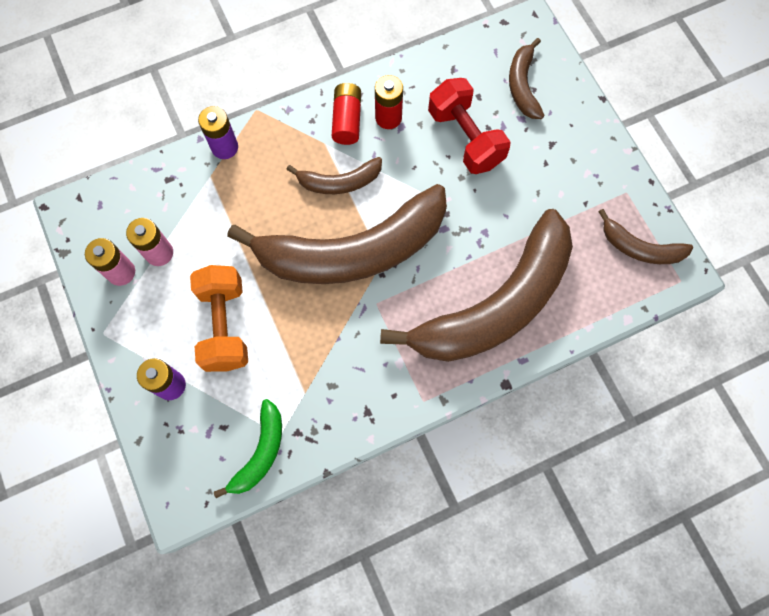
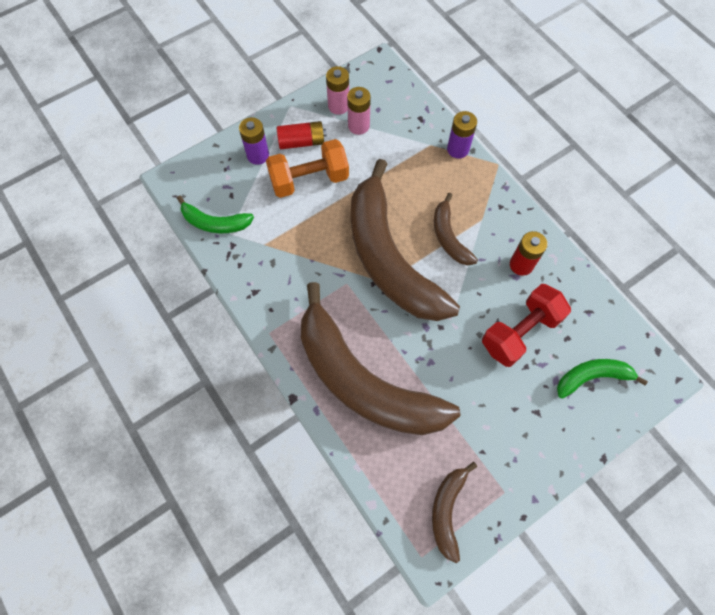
camera: 80 degrees right, 5 degrees down
(347, 120) = (508, 232): red battery -> red battery (302, 142)
(522, 85) = (592, 377): brown banana -> green banana

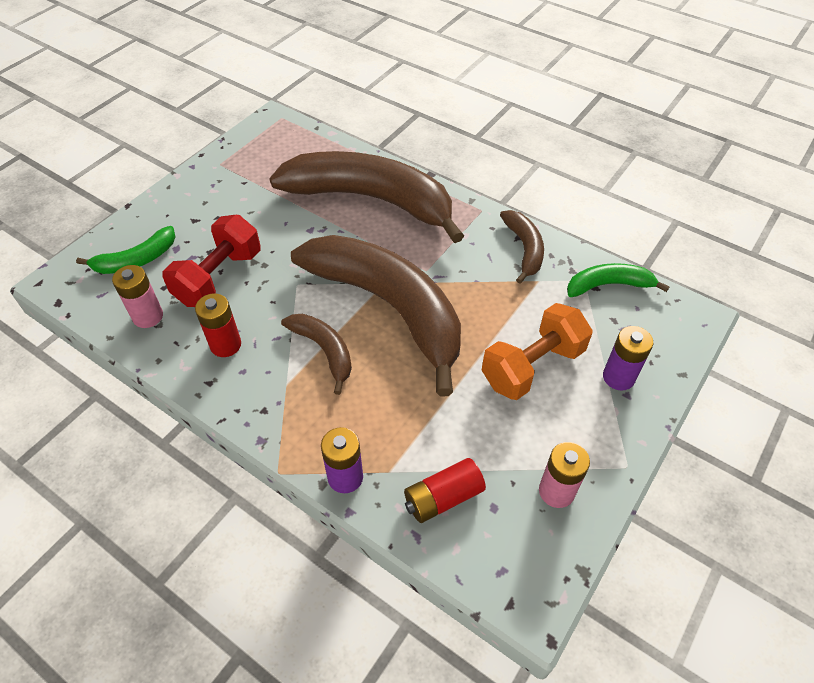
camera: 160 degrees right, 15 degrees down
(302, 142) = (574, 415): red battery -> red battery (443, 497)
(358, 126) = (509, 467): pink battery -> pink battery (148, 316)
(447, 510) = (267, 143): brown banana -> brown banana (524, 249)

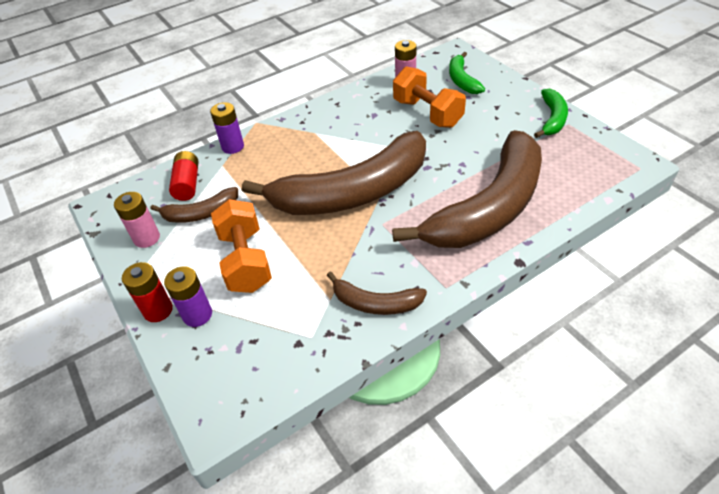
camera: 115 degrees right, 5 degrees down
(219, 277) = (427, 113): red dumbbell -> orange dumbbell
(225, 345) = (363, 111): red battery -> red battery (158, 310)
(324, 350) = (331, 152): brown banana -> brown banana (201, 213)
(608, 285) = (294, 356): green banana -> green banana (552, 119)

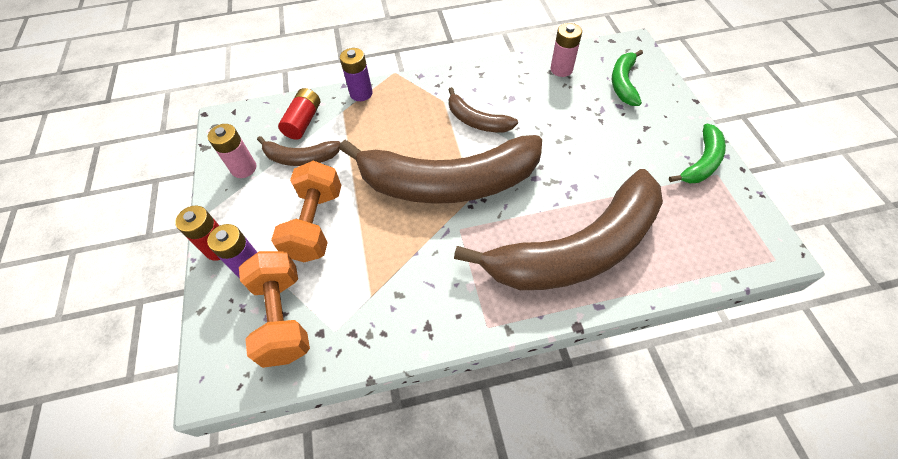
camera: 20 degrees right, 10 degrees up
(375, 303) = (410, 318): brown banana -> brown banana (476, 121)
(427, 113) = (567, 113): orange dumbbell -> orange dumbbell (283, 317)

